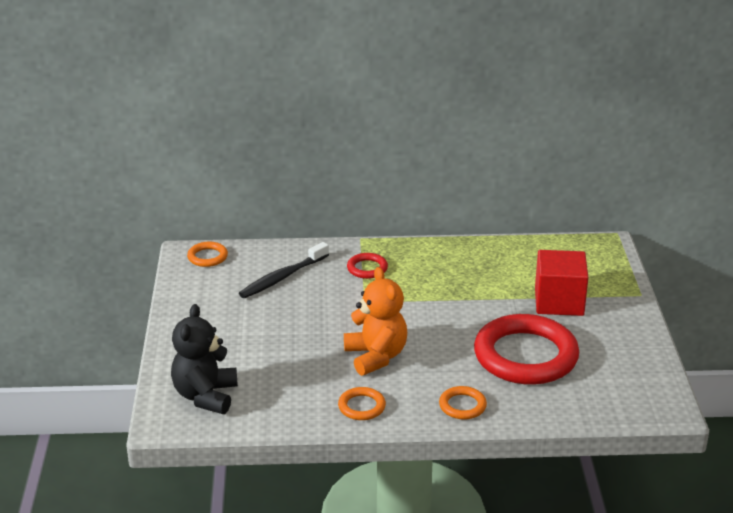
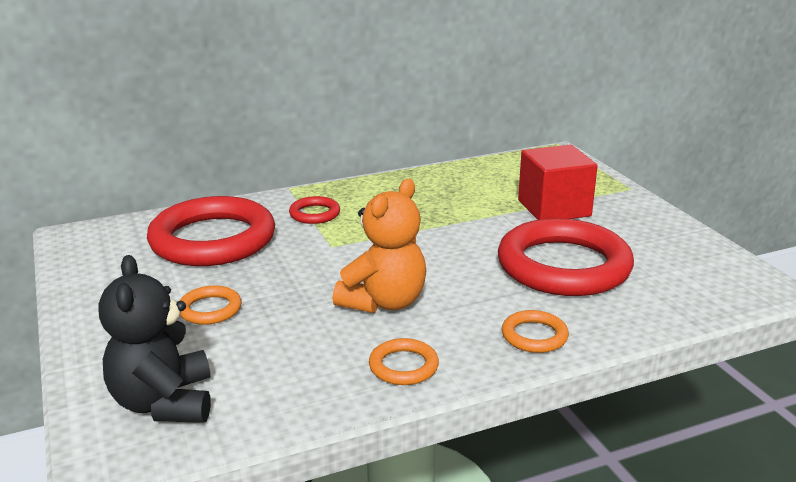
camera: 20 degrees left, 5 degrees down
(207, 257) = (103, 235): orange ring -> orange ring (210, 309)
(282, 277) = (213, 239): black toothbrush -> red ring
(376, 357) = (384, 302): orange teddy bear -> orange teddy bear turned 75 degrees clockwise

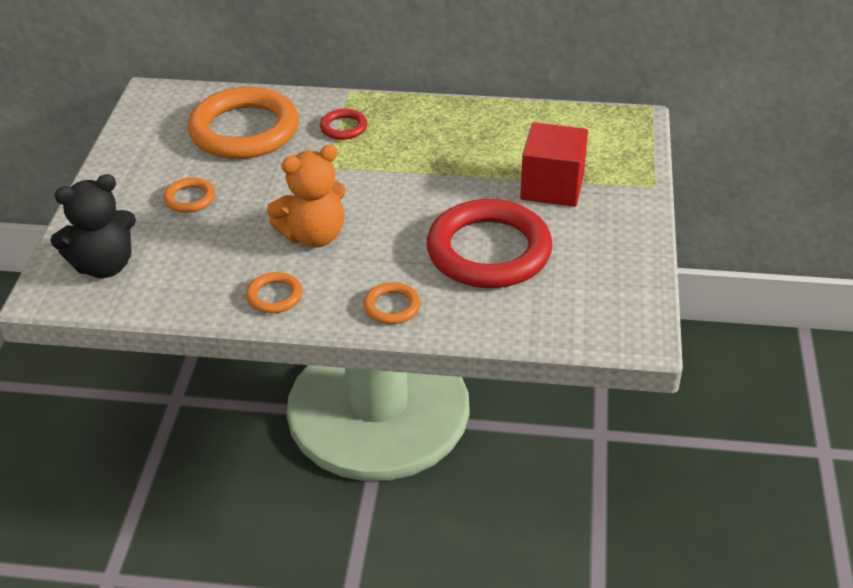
camera: 30 degrees right, 15 degrees up
(164, 403) = (104, 266): black teddy bear -> black teddy bear turned 135 degrees counterclockwise
(213, 239) = (244, 130): red ring -> orange ring

